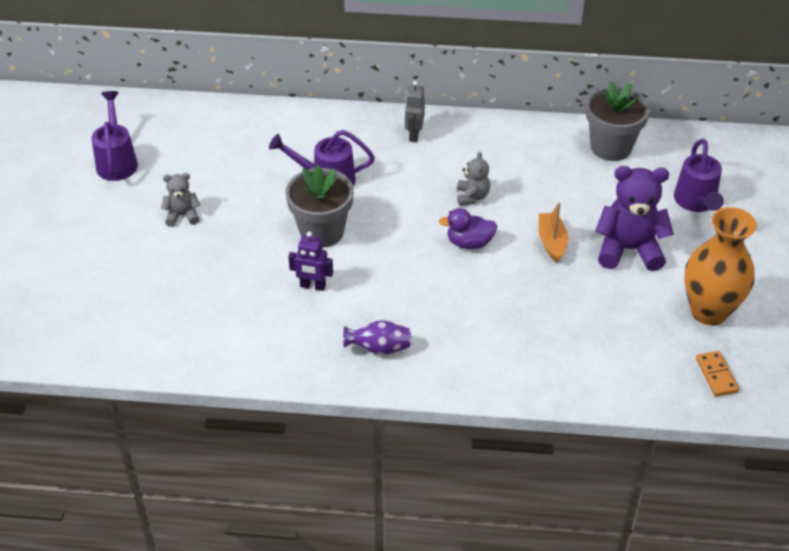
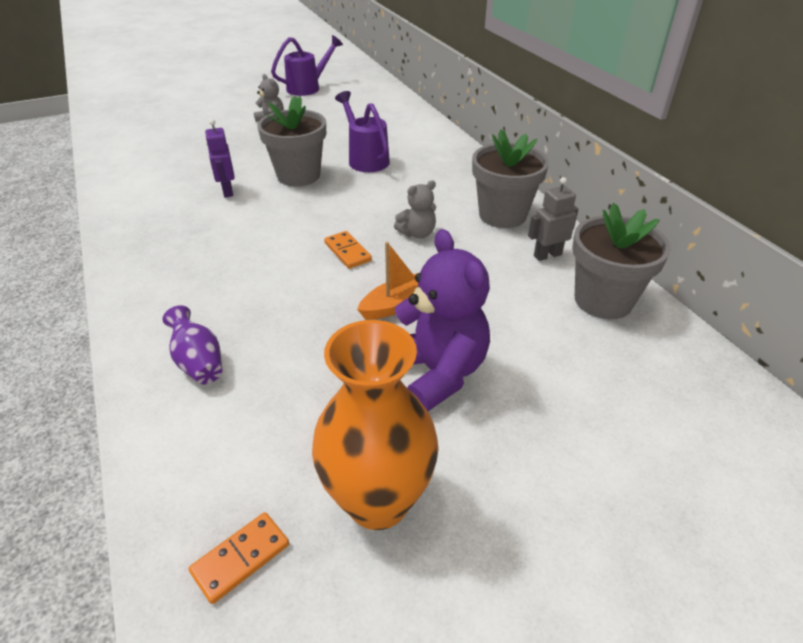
camera: 60 degrees right, 5 degrees down
(379, 348) = (163, 246): purple vase -> purple vase (199, 362)
(414, 135) = (468, 179): grey robot -> grey robot (547, 255)
(469, 243) = (347, 252): purple duck -> orange domino
(481, 142) = (502, 215): none -> grey flower pot
(696, 202) = (591, 411): purple watering can -> none

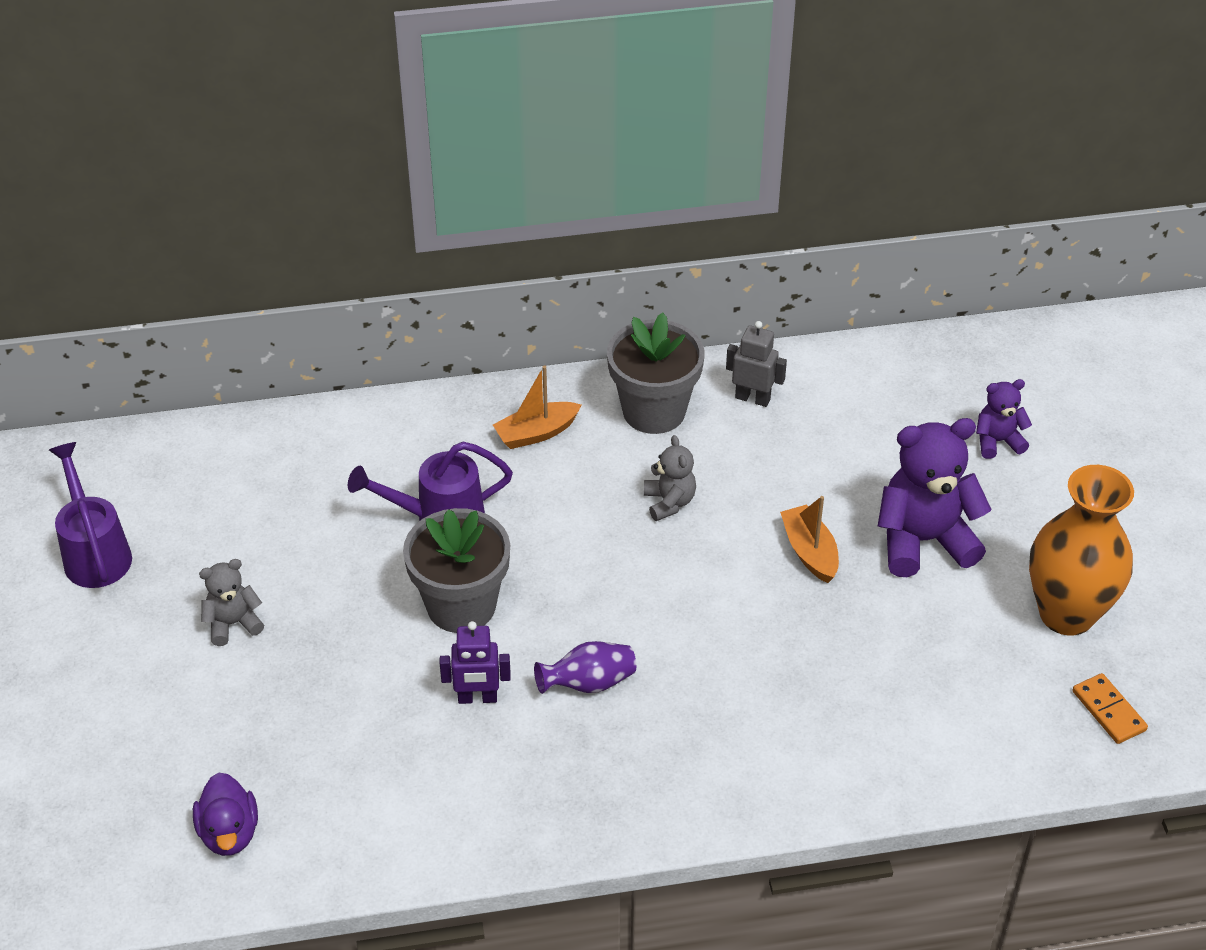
camera: 75 degrees left, 5 degrees up
(135, 142) = (229, 833): none -> purple duck
(199, 362) = (866, 737): purple vase -> purple vase (588, 683)
(347, 252) = (690, 578): orange domino -> none
(453, 177) = (536, 433): none -> orange boat
(547, 255) = (752, 398): grey robot -> grey robot turned 120 degrees clockwise
(601, 413) = (997, 441): none -> purple teddy bear
(603, 300) = (845, 383): grey flower pot -> none

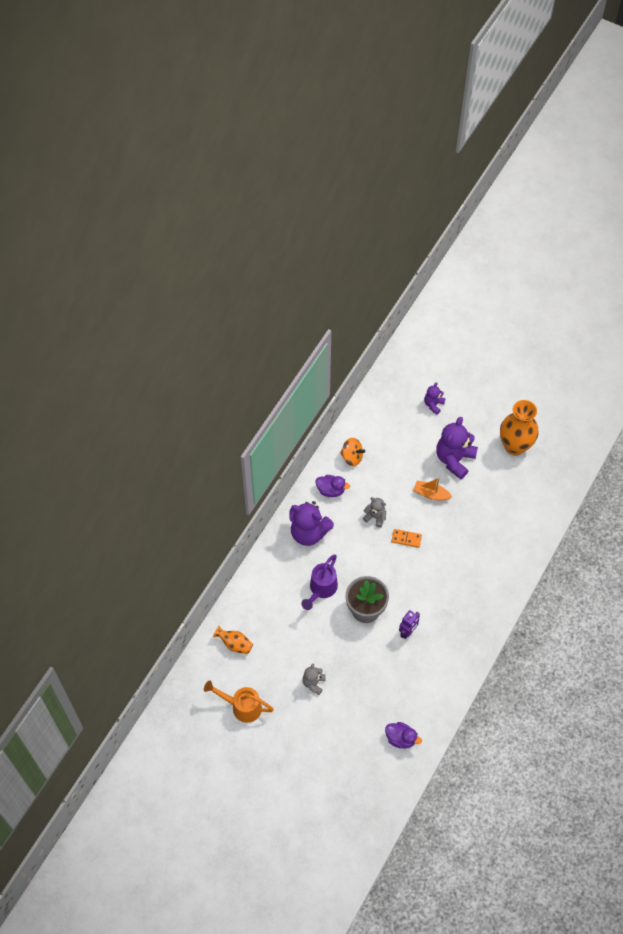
camera: 50 degrees left, 15 degrees up
(95, 553) = (242, 706): purple watering can -> orange watering can
(214, 469) = (235, 644): none -> orange vase
(536, 433) = (309, 532): orange boat -> purple teddy bear
(588, 683) = (429, 596): purple vase -> none
(654, 411) = (331, 490): grey flower pot -> purple duck
(752, 398) = (352, 457): grey robot -> orange spinning top
(1109, 711) = (557, 466): orange domino -> orange domino (406, 539)

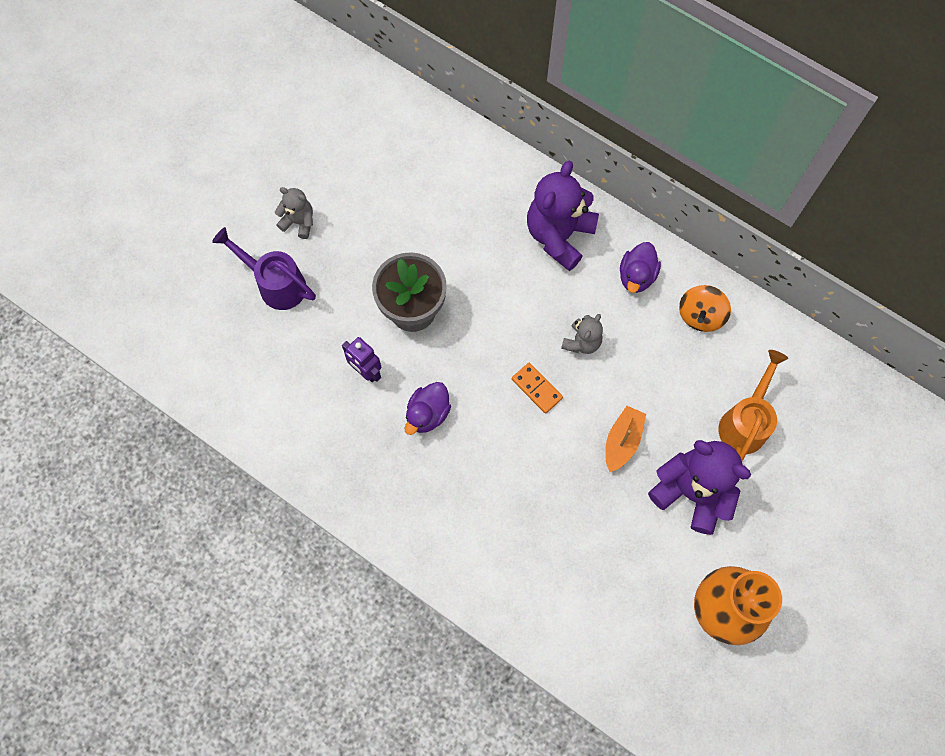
camera: 95 degrees right, 10 degrees up
(235, 644) = (378, 118): orange vase -> none
(242, 706) = (277, 122): orange watering can -> orange watering can (745, 422)
(321, 589) = (456, 246): purple watering can -> purple watering can (276, 284)
(401, 738) = (188, 340): purple duck -> purple duck (427, 414)
(406, 539) = (537, 388): orange domino -> orange domino turned 60 degrees counterclockwise
(433, 404) = (810, 469): purple teddy bear -> none

